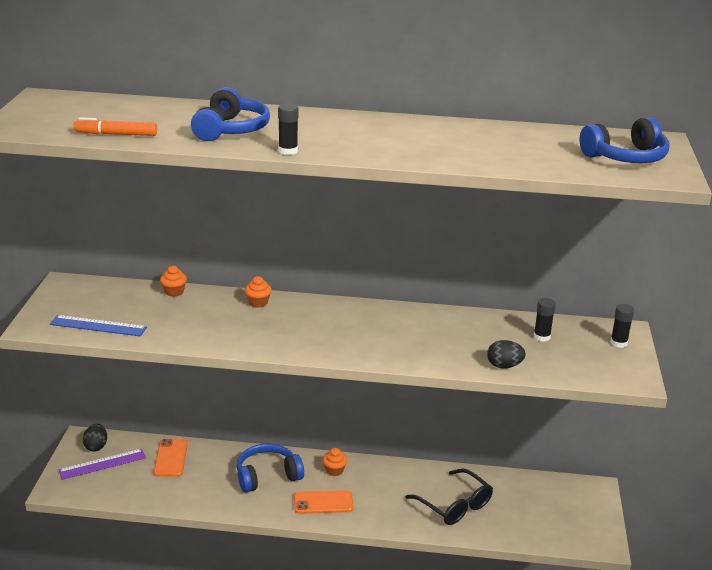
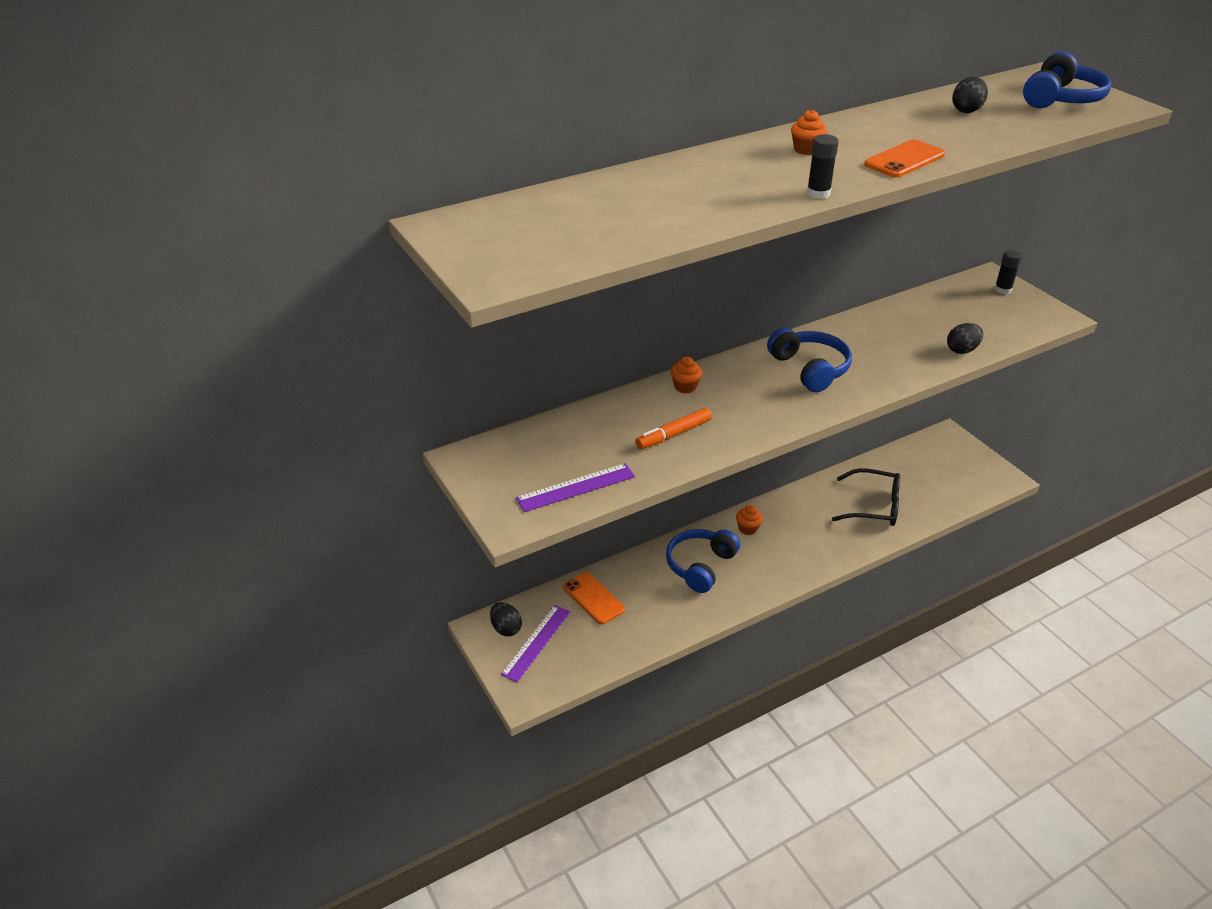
camera: 35 degrees left, 10 degrees up
(98, 326) = (576, 487): blue ruler -> purple ruler
(116, 134) = (623, 239): orange marker -> orange marker (673, 434)
(174, 292) = (590, 413): orange cupcake -> orange cupcake (806, 149)
(231, 130) = (718, 190): blue headphones -> blue headphones (810, 369)
(323, 502) = (776, 563): orange phone -> orange phone (904, 160)
(524, 141) = (966, 110): none -> black egg
(541, 337) = (947, 310): black glue stick -> none

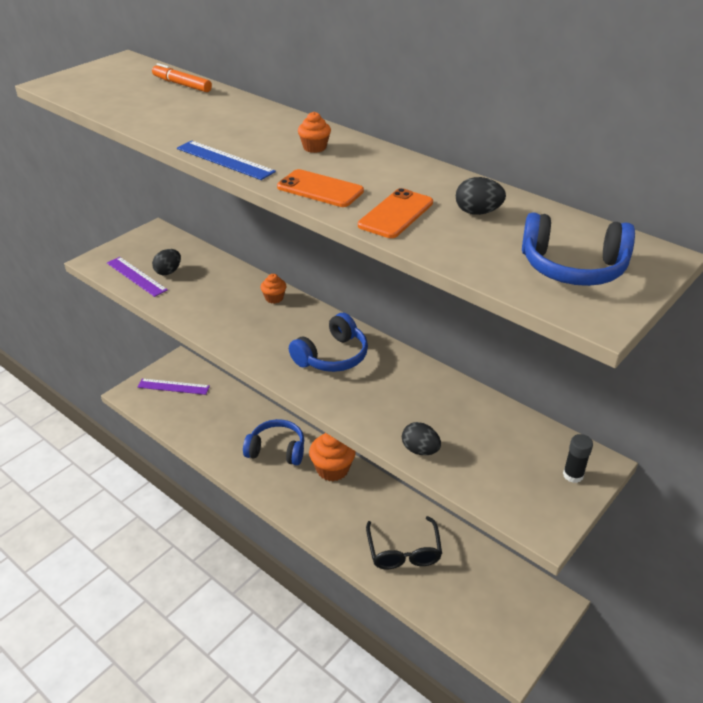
camera: 70 degrees right, 0 degrees up
(506, 628) = (182, 370): black egg -> black egg (168, 271)
(593, 598) = (222, 402): orange phone -> orange phone (396, 214)
(673, 434) = (210, 304): orange marker -> orange marker (182, 84)
(748, 528) = (332, 469): orange cupcake -> orange cupcake, size x1.96
(818, 193) = (225, 160): black glue stick -> blue ruler

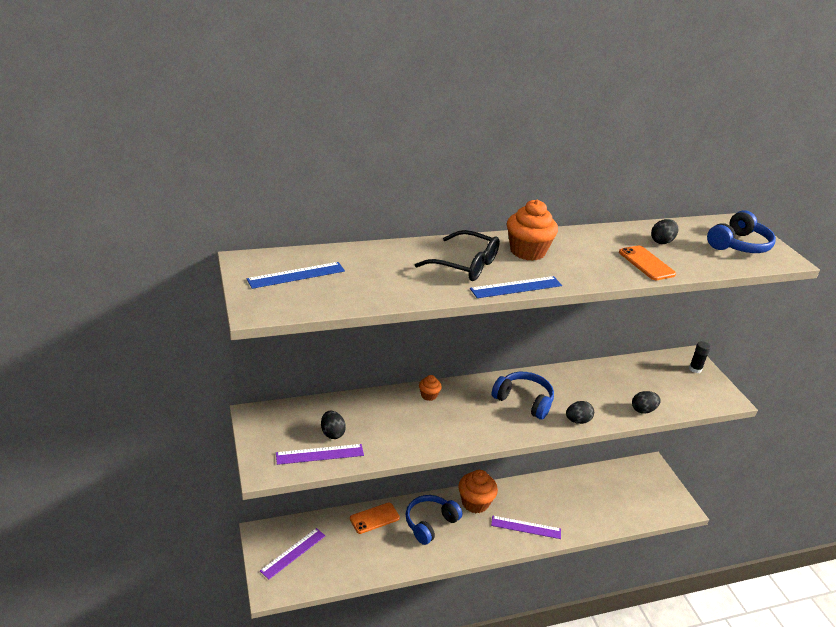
camera: 60 degrees left, 5 degrees down
(123, 79) = (296, 275): none -> blue ruler
(182, 84) = (346, 256): orange marker -> none
(314, 147) = (527, 251): orange cupcake -> orange cupcake, size x1.96
(320, 189) = (593, 272): orange phone -> orange phone (374, 518)
(332, 356) = (524, 401): blue headphones -> blue headphones turned 45 degrees counterclockwise
(335, 521) = (526, 527): none -> purple ruler
(340, 404) = (577, 421): none -> black egg
(403, 551) = (574, 507): black glasses -> black glasses (465, 265)

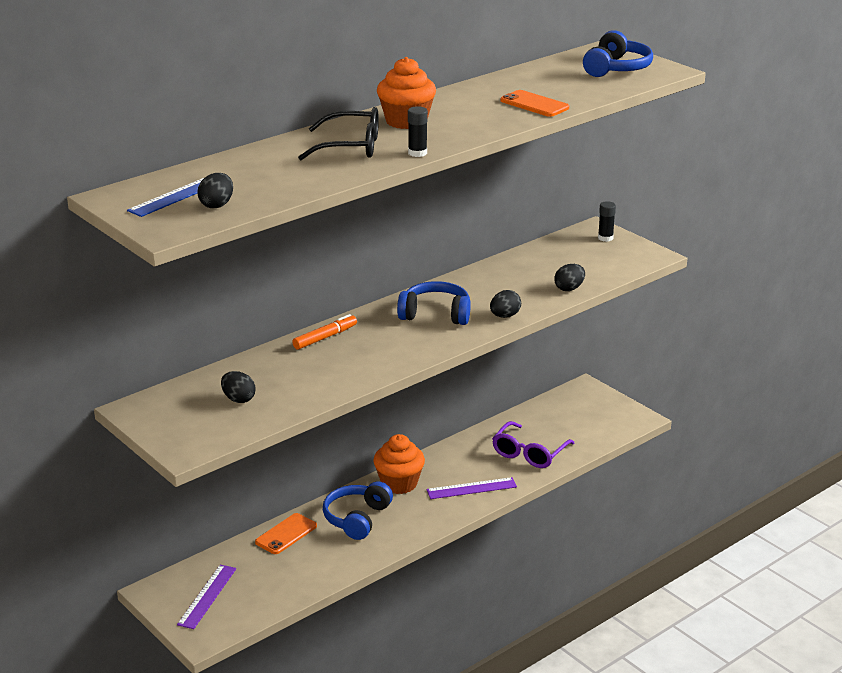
camera: 20 degrees left, 5 degrees down
(320, 454) = (238, 420): purple ruler -> none
(429, 395) = (325, 337): orange cupcake -> orange marker
(516, 287) = (417, 153): blue ruler -> black glue stick
(583, 510) = (529, 453): none -> purple glasses
(662, 241) = (538, 82): black egg -> black egg (217, 205)

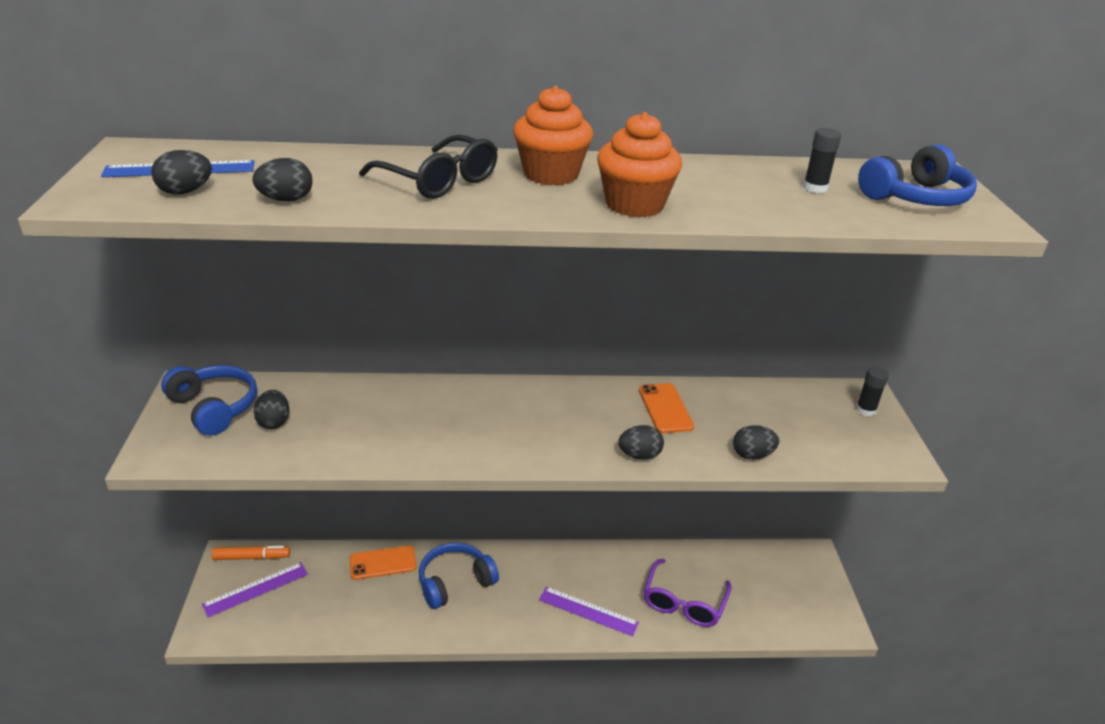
camera: 35 degrees right, 5 degrees up
(288, 187) = (286, 200): none -> black egg
(325, 337) = (437, 393): orange marker -> orange marker (252, 557)
(399, 483) = (529, 566): orange cupcake -> orange cupcake (634, 205)
(417, 153) = (492, 213): black glue stick -> black glue stick (815, 188)
(435, 314) = (571, 418): blue headphones -> blue headphones (214, 408)
(529, 453) = (684, 602): purple glasses -> purple glasses turned 45 degrees counterclockwise
(534, 104) = (734, 205): orange phone -> orange phone (665, 408)

